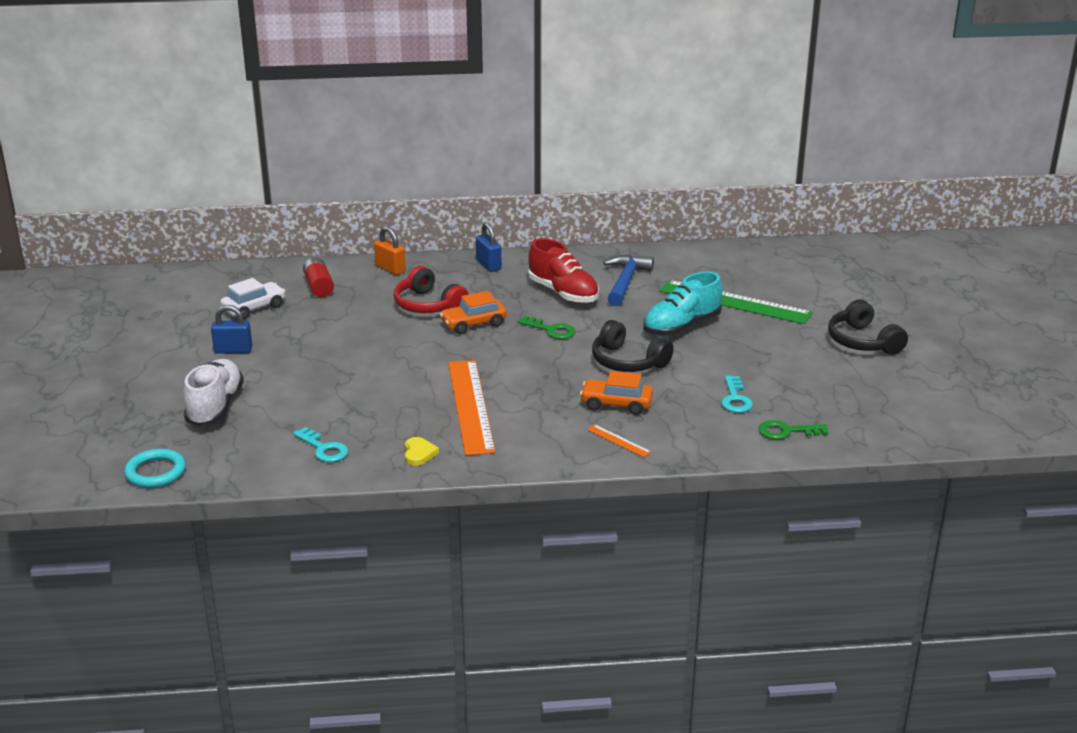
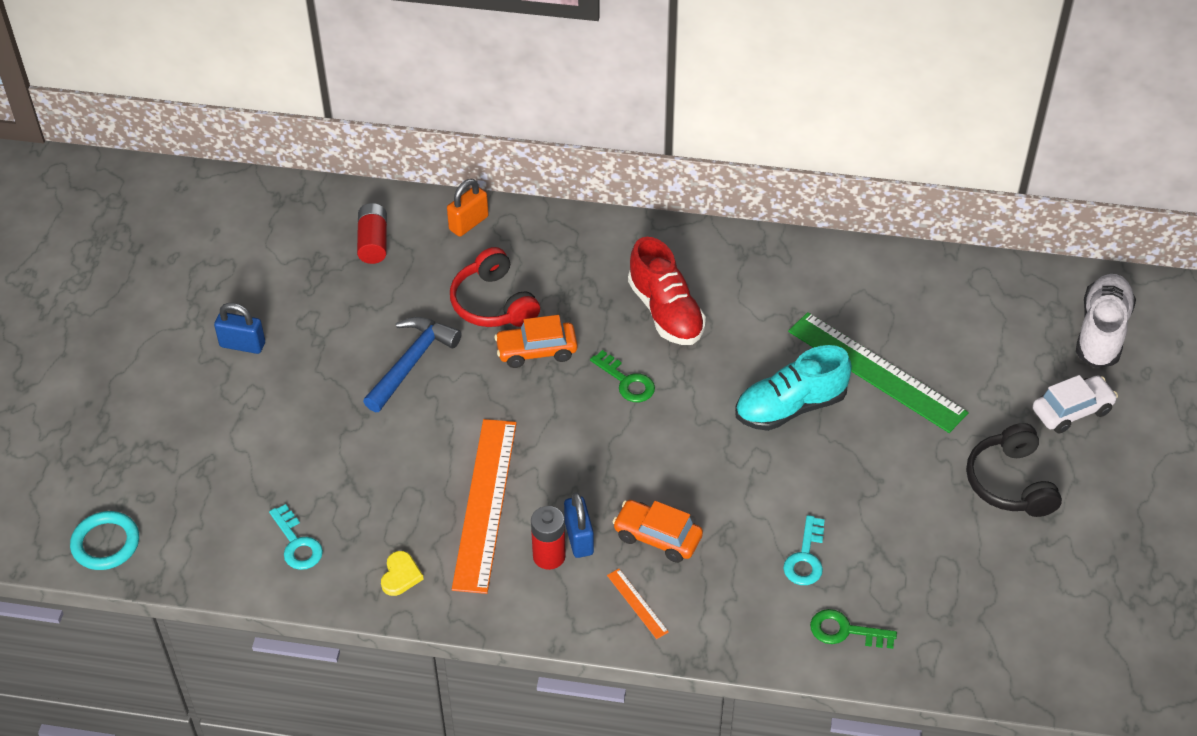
camera: 15 degrees right, 20 degrees up
(215, 407) = (197, 444): white shoe -> white shoe (1101, 332)
(254, 308) = (286, 269): white car -> white car (1072, 411)
(390, 269) = (468, 223): orange padlock -> orange padlock turned 75 degrees clockwise
(488, 265) = (591, 238): blue padlock -> blue padlock (579, 538)
(535, 426) = (549, 556): none -> red battery
(625, 282) = (752, 304): blue hammer -> blue hammer (411, 363)
(628, 361) = (699, 461): black headphones -> none

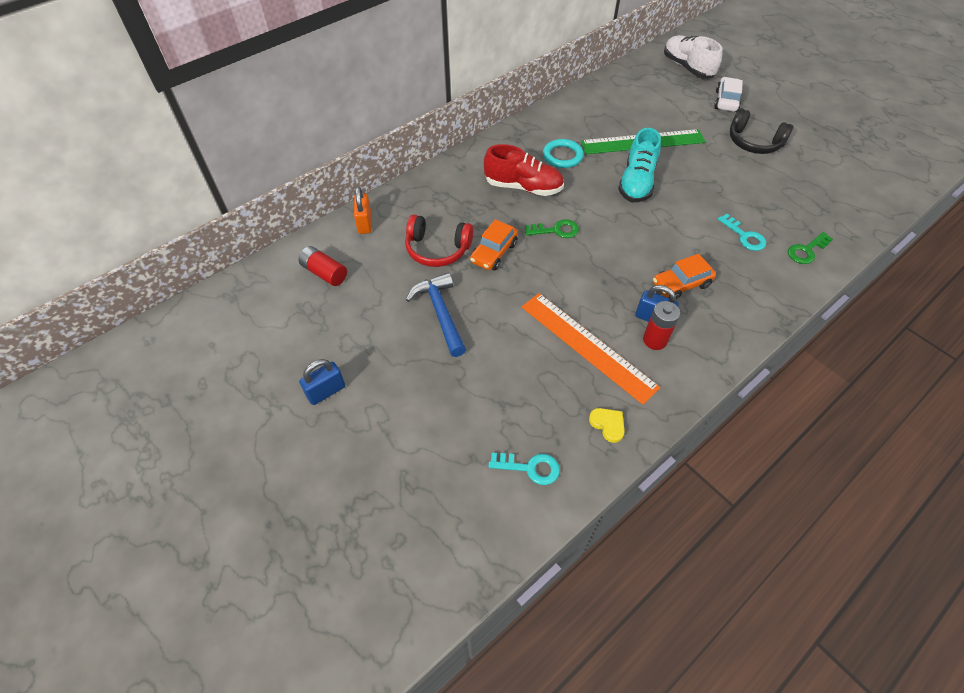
camera: 50 degrees left, 5 degrees up
(106, 543) = (415, 600): turquoise ring -> turquoise ring (562, 156)
(637, 603) = (723, 322): orange ruler -> none

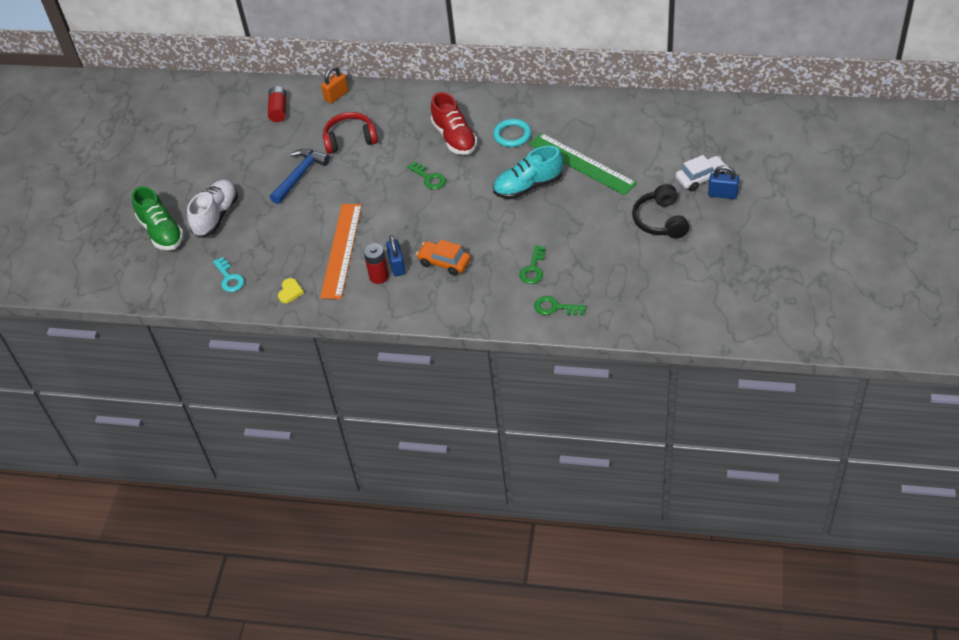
camera: 55 degrees right, 5 degrees down
(326, 391) = (199, 171): blue padlock -> blue padlock (722, 194)
(379, 489) = (161, 232): none -> green shoe
(437, 249) = (350, 139): red headphones -> red headphones turned 105 degrees clockwise
(494, 253) = (375, 164): orange car -> none
(687, 67) = (722, 133): white shoe -> white shoe (216, 216)
(744, 236) = (533, 268): turquoise key -> green key

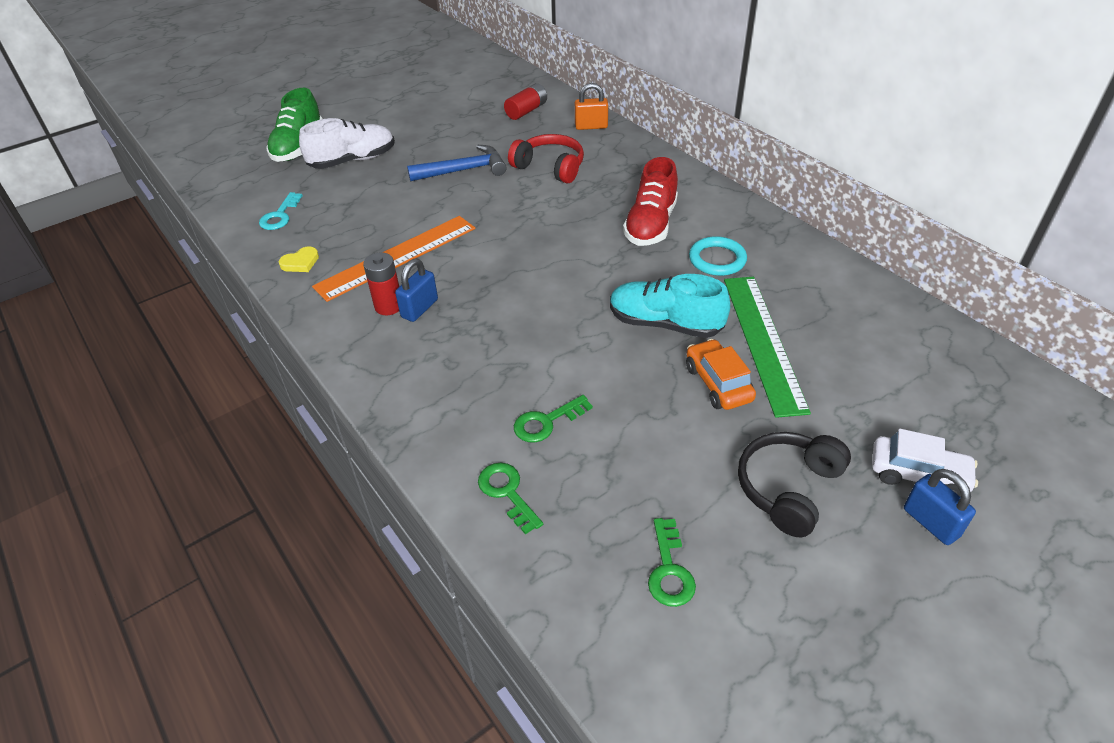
camera: 40 degrees right, 5 degrees down
(429, 178) = (572, 246): green key -> green key (669, 569)
(444, 263) = (466, 340): orange car -> orange car (718, 383)

